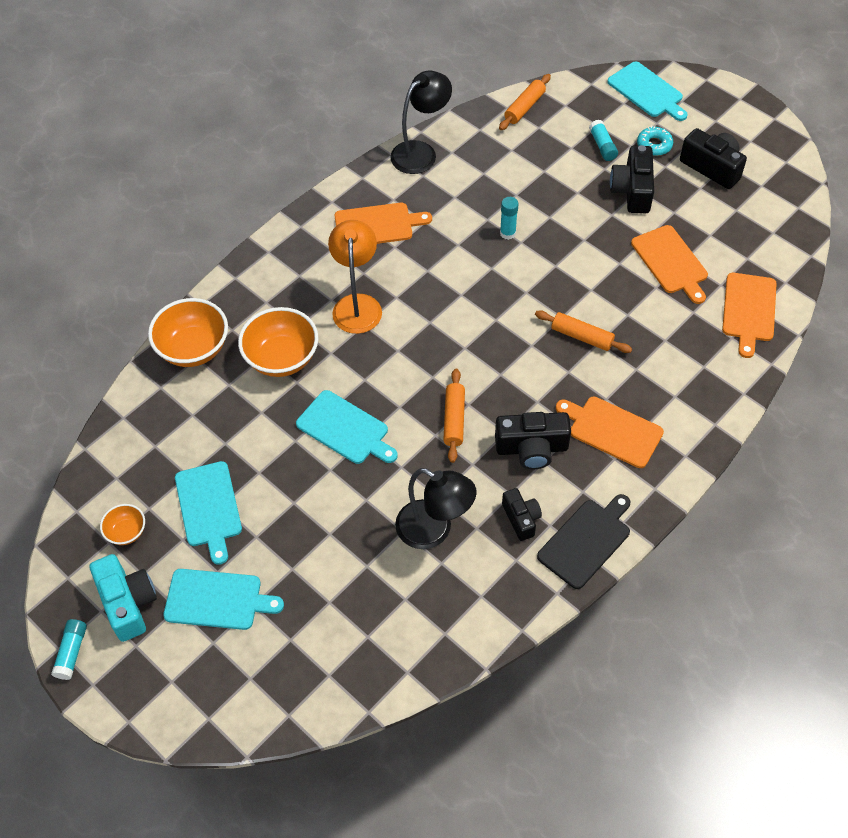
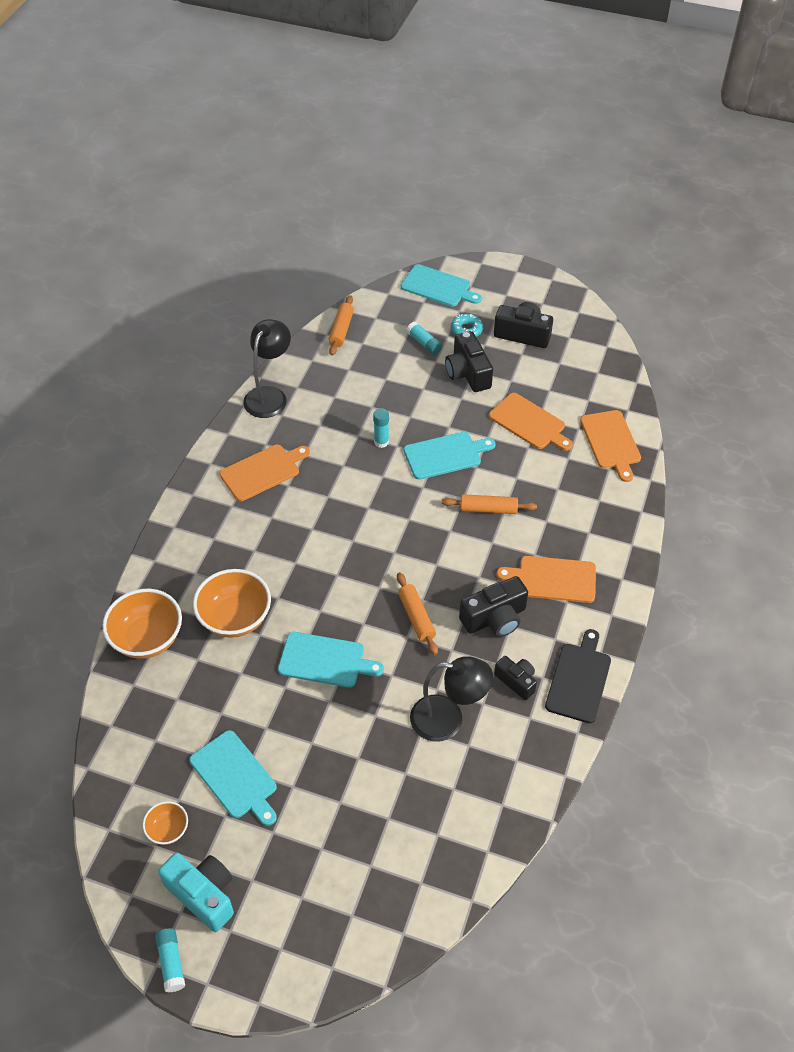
camera: 25 degrees left, 5 degrees down
(217, 600) = (286, 857): turquoise cutting board -> turquoise cutting board (445, 455)
(357, 304) = (280, 547): orange lamp -> none

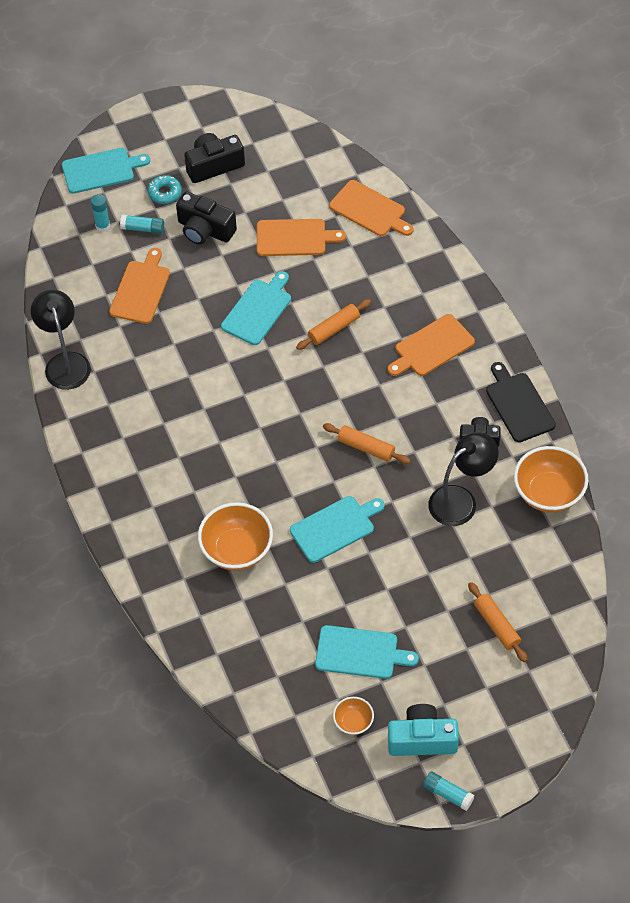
camera: 40 degrees left, 5 degrees up
(147, 638) = (188, 615): orange bowl -> orange bowl (548, 493)
(262, 471) = (131, 427): orange cutting board -> orange cutting board (141, 289)
(341, 330) = (61, 265): orange rolling pin -> orange rolling pin (496, 625)
(381, 442) = (198, 335): turquoise glue stick -> turquoise glue stick (102, 226)
(494, 618) = (420, 406): black camera -> none

